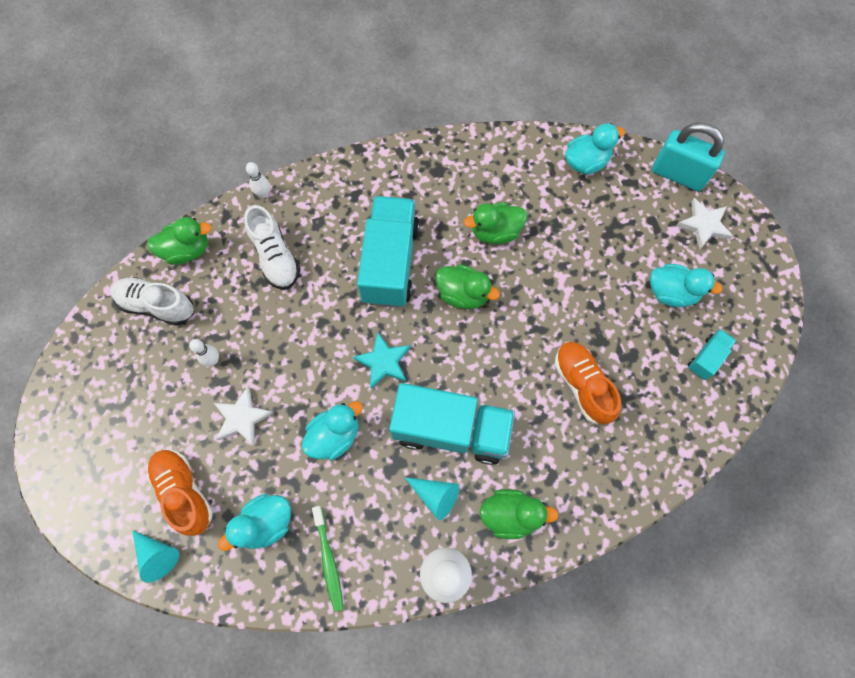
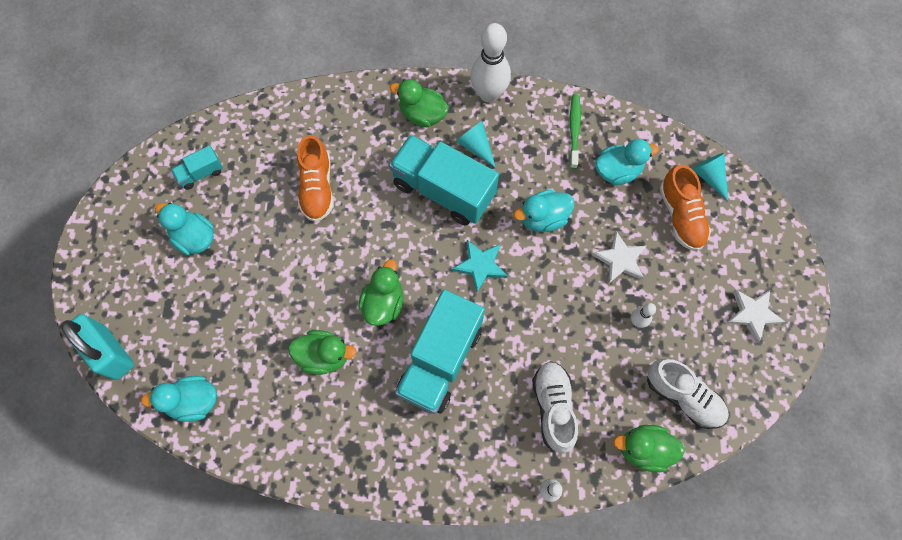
camera: 160 degrees left, 0 degrees up
(463, 294) = (383, 303): green duck -> green duck turned 60 degrees clockwise
(704, 225) = (122, 291): white star -> white star (752, 314)

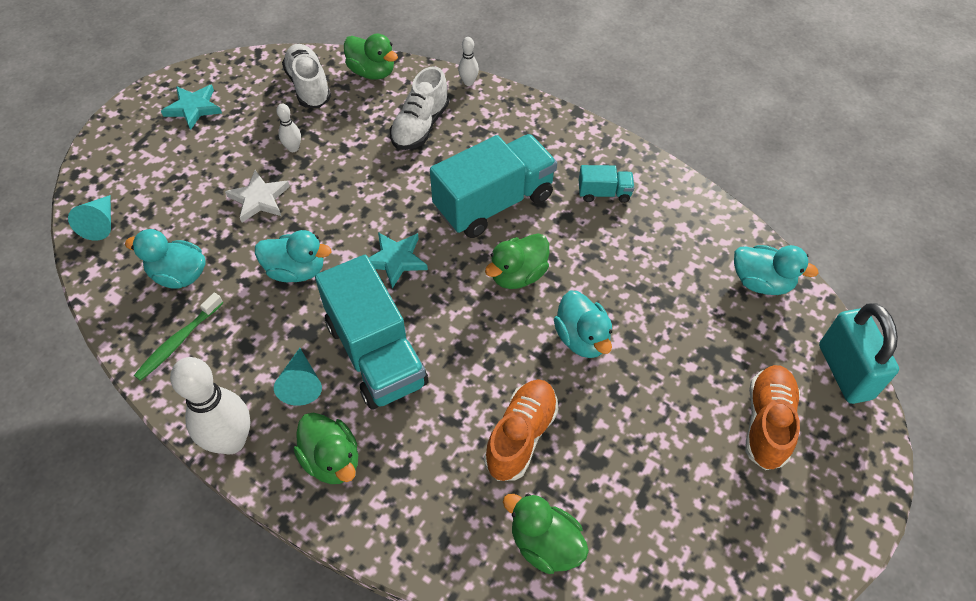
camera: 150 degrees left, 15 degrees down
(194, 238) = (704, 454): turquoise duck -> turquoise duck (582, 338)
(201, 173) = (666, 539): turquoise truck -> turquoise truck (604, 193)
(324, 356) = (606, 258): green duck -> green duck (545, 544)
(681, 216) = (166, 205): orange shoe -> orange shoe (767, 423)
(752, 314) = (193, 108): white star -> turquoise star

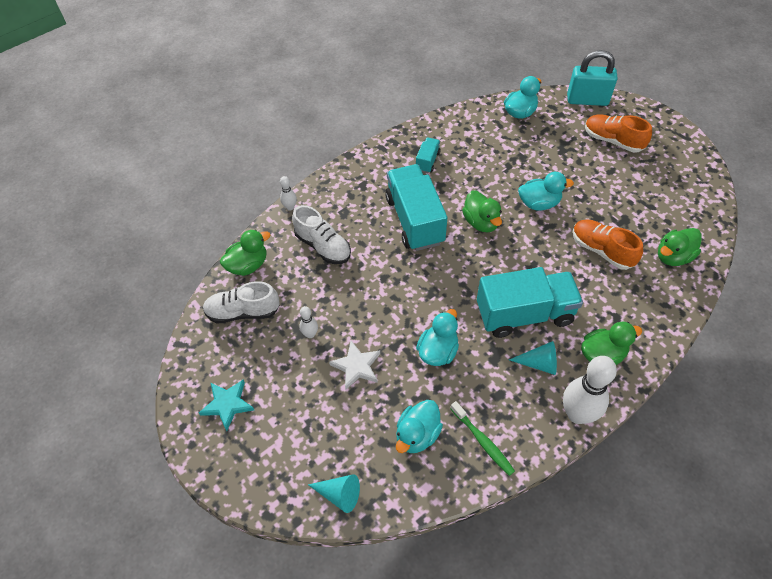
camera: 70 degrees left, 0 degrees up
(395, 260) = (447, 287): turquoise star -> none

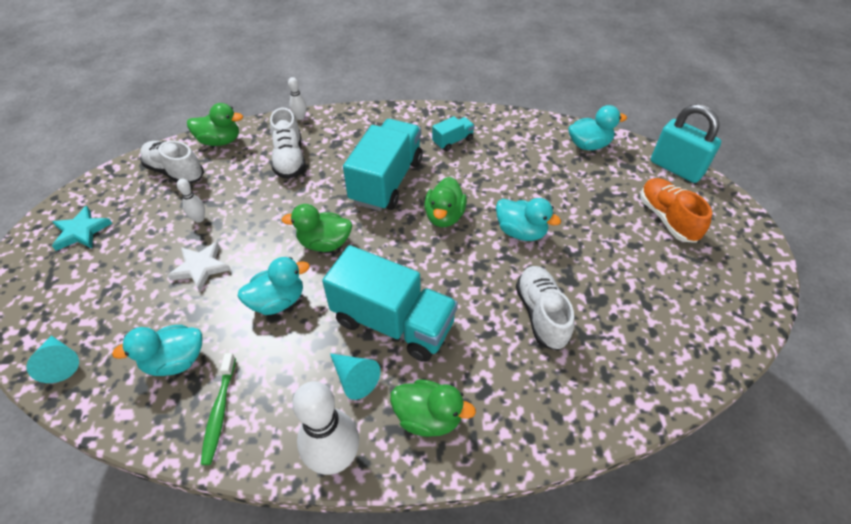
camera: 35 degrees right, 5 degrees down
(602, 250) = (541, 314): orange shoe -> white shoe
(673, 257) = (621, 372): green duck -> green duck (324, 243)

